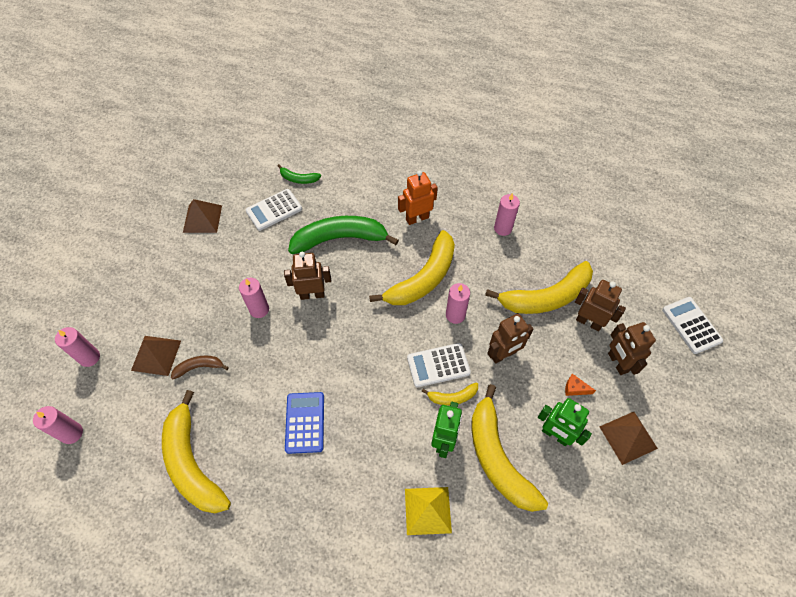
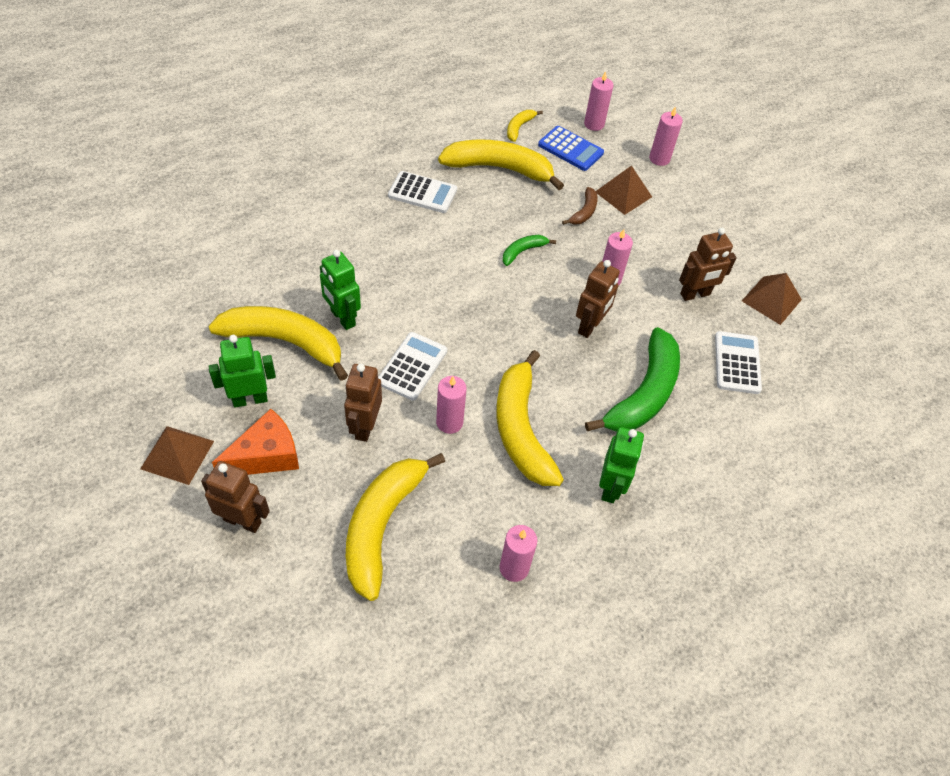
camera: 125 degrees right, 5 degrees down
(298, 179) = (772, 414): green banana -> green banana (523, 251)
(305, 422) = (461, 244): blue calculator -> blue calculator (570, 149)
(417, 218) = (611, 487): orange robot -> green robot
(428, 510) = (305, 268): yellow pyramid -> none
(452, 397) = (371, 353): yellow banana -> yellow banana (519, 128)
(575, 388) = (266, 455): orange cheese -> orange cheese, size x2.18
(588, 322) = (310, 540): brown robot -> brown robot (695, 294)
(691, 325) = (186, 649): white calculator -> white calculator (422, 193)

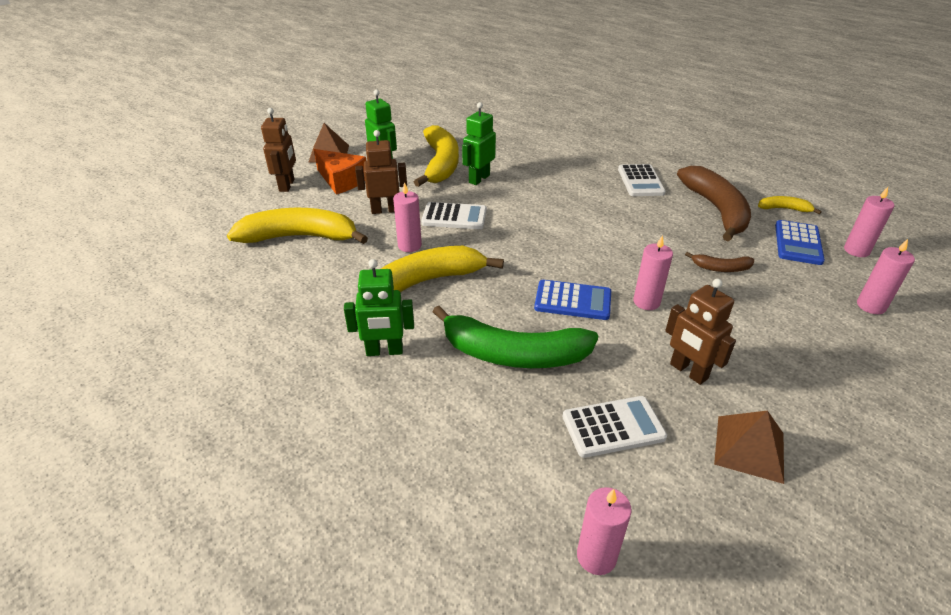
camera: 75 degrees right, 15 degrees down
(499, 168) = (716, 210): yellow banana -> brown banana
(514, 568) = (279, 308): pink candle -> pink candle (596, 556)
(523, 251) = (628, 243): green banana -> none
(590, 326) = (573, 301): brown robot -> blue calculator
(623, 194) = (779, 289): brown pyramid -> none

